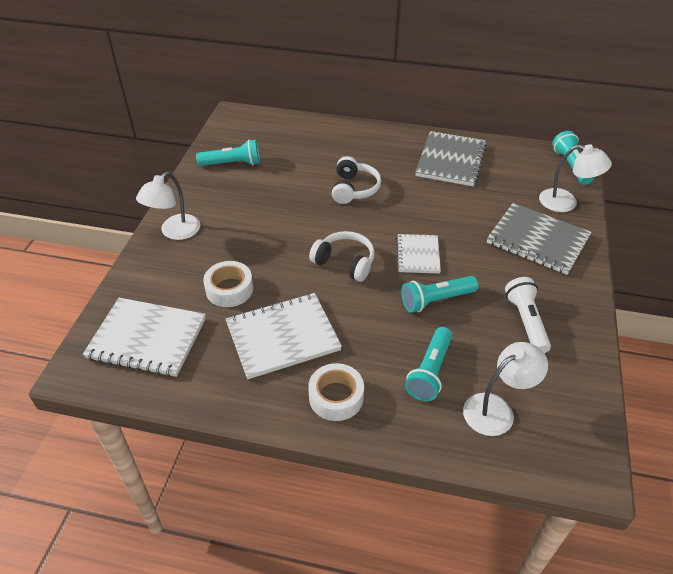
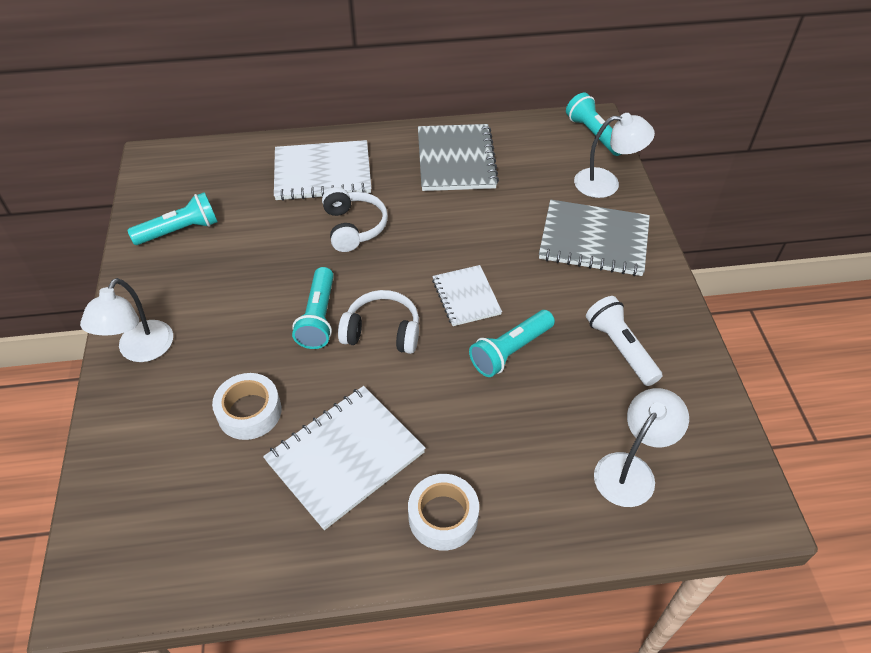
camera: 20 degrees left, 5 degrees up
(147, 338) = (166, 516): white notebook -> white notebook (322, 173)
(430, 371) = (539, 446): turquoise flashlight -> turquoise flashlight (318, 317)

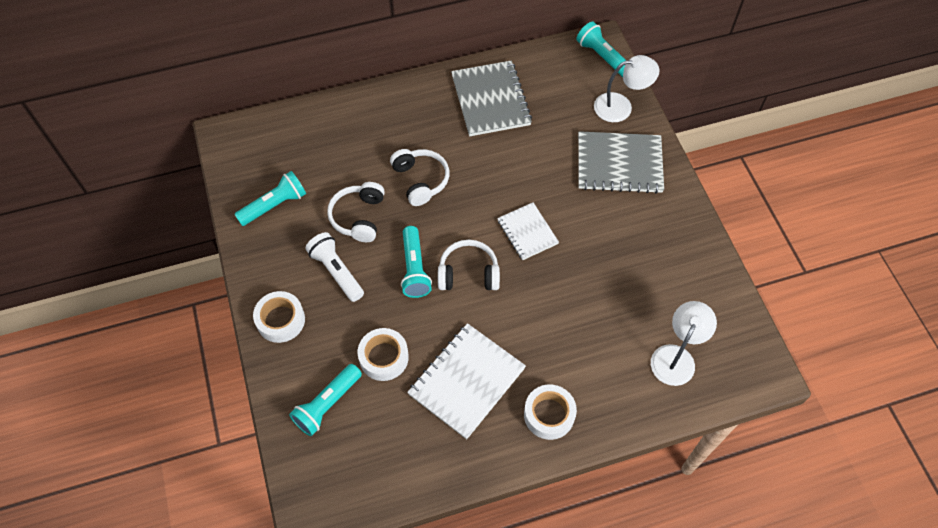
camera: 10 degrees left, 10 degrees up
(140, 351) = (281, 320): white lamp -> white tape
(271, 255) = (358, 217): none -> white headphones
(322, 173) = (379, 130): white notebook -> none
(510, 351) = (571, 274): turquoise flashlight -> turquoise flashlight (327, 404)
(620, 348) = (654, 259): white flashlight -> white flashlight (336, 271)

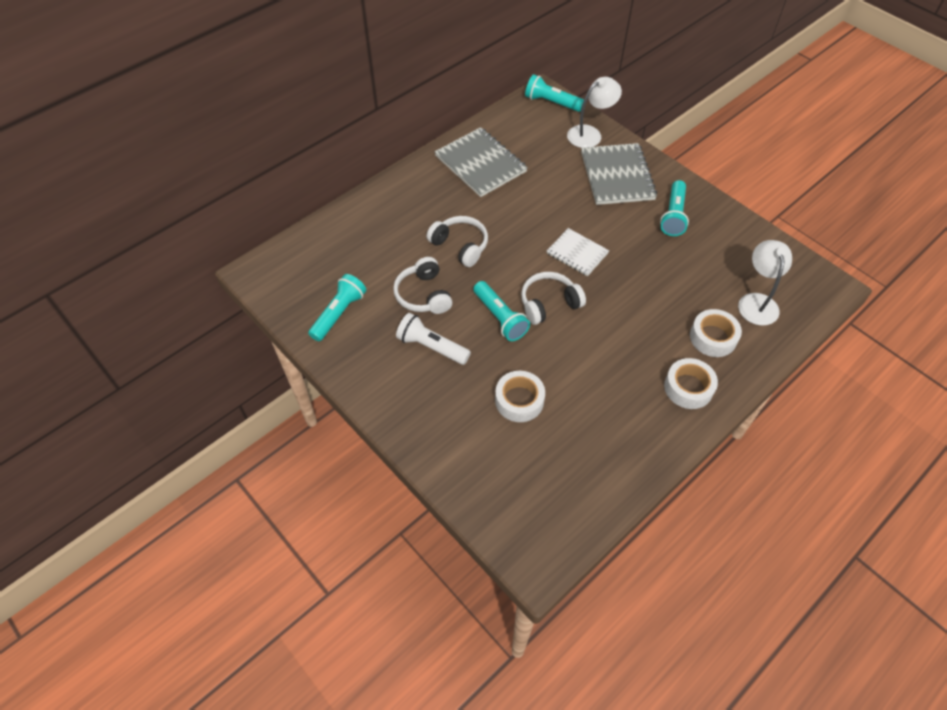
camera: 25 degrees left, 5 degrees down
(281, 320) = (405, 407): white tape -> white tape (713, 337)
(327, 404) = (493, 461): turquoise flashlight -> turquoise flashlight (673, 215)
(467, 381) = (603, 390): white notebook -> none
(619, 164) = (617, 176): grey notebook -> grey notebook turned 75 degrees counterclockwise

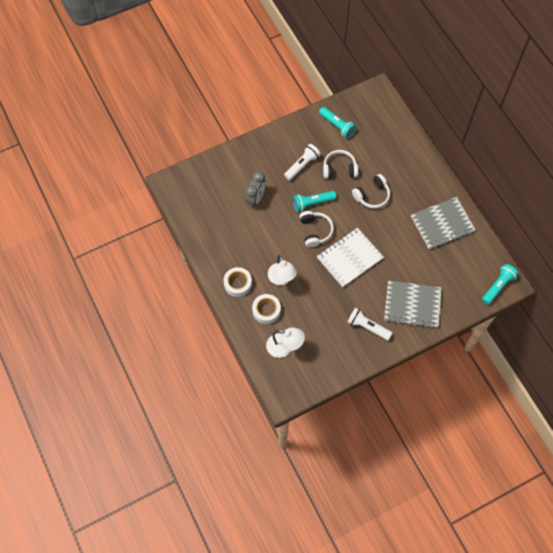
camera: 105 degrees right, 10 degrees up
(519, 400) = (256, 198): white tape -> grey clock
(577, 253) = (349, 258): white notebook -> white notebook, size x1.66
(590, 134) = (459, 302): white lamp -> white lamp (281, 279)
(673, 215) = (367, 327): turquoise flashlight -> white flashlight

